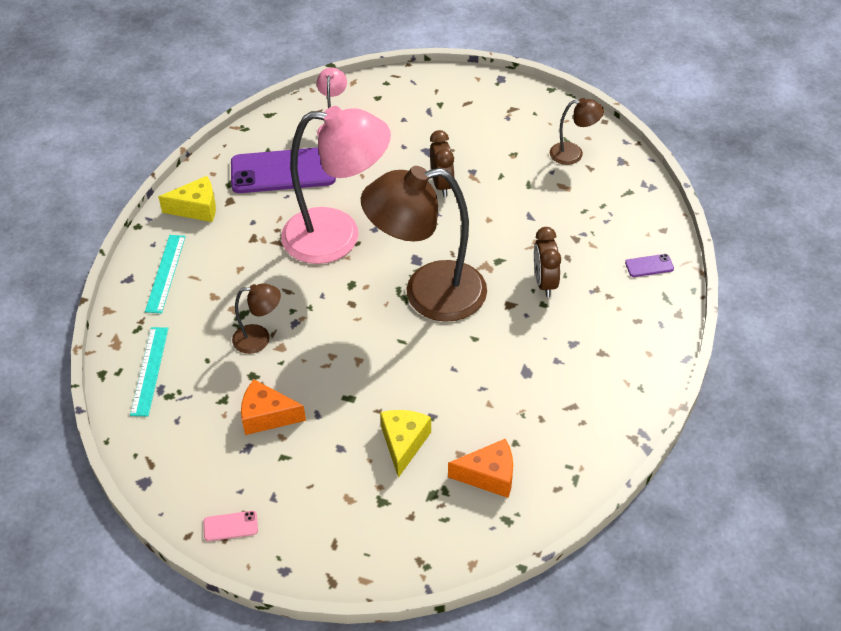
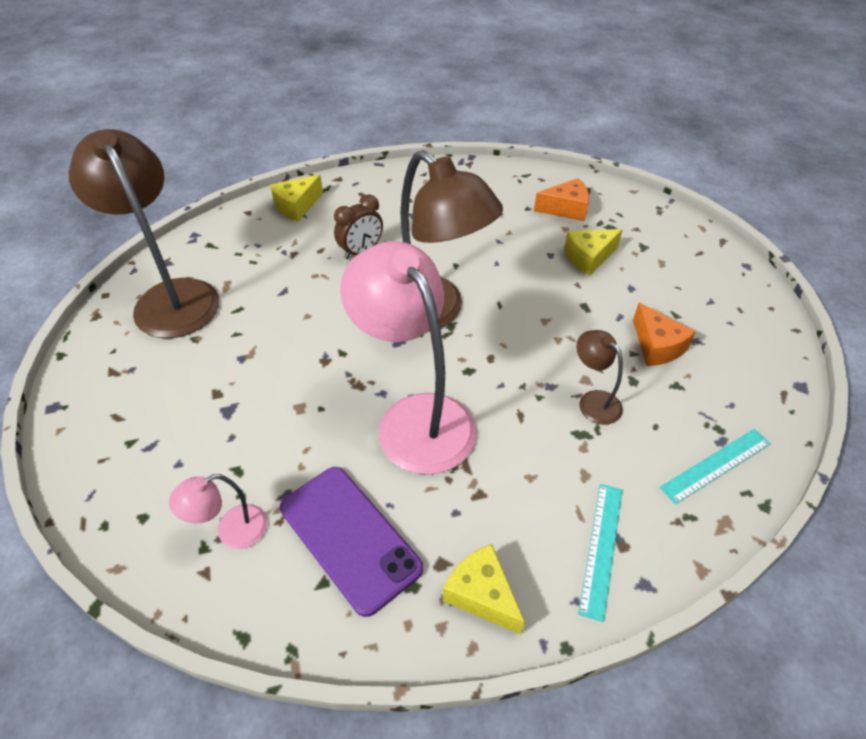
camera: 125 degrees left, 0 degrees up
(166, 273) = (601, 548): turquoise ruler -> turquoise ruler turned 45 degrees counterclockwise
(230, 526) = (759, 310): pink phone -> none
(442, 184) = (278, 372): brown clock -> none
(489, 475) = (566, 209): orange cheese -> orange cheese turned 120 degrees clockwise
(573, 153) = (171, 297): brown lamp -> brown lamp, size x2.22
(649, 266) = (297, 206): purple phone -> yellow cheese

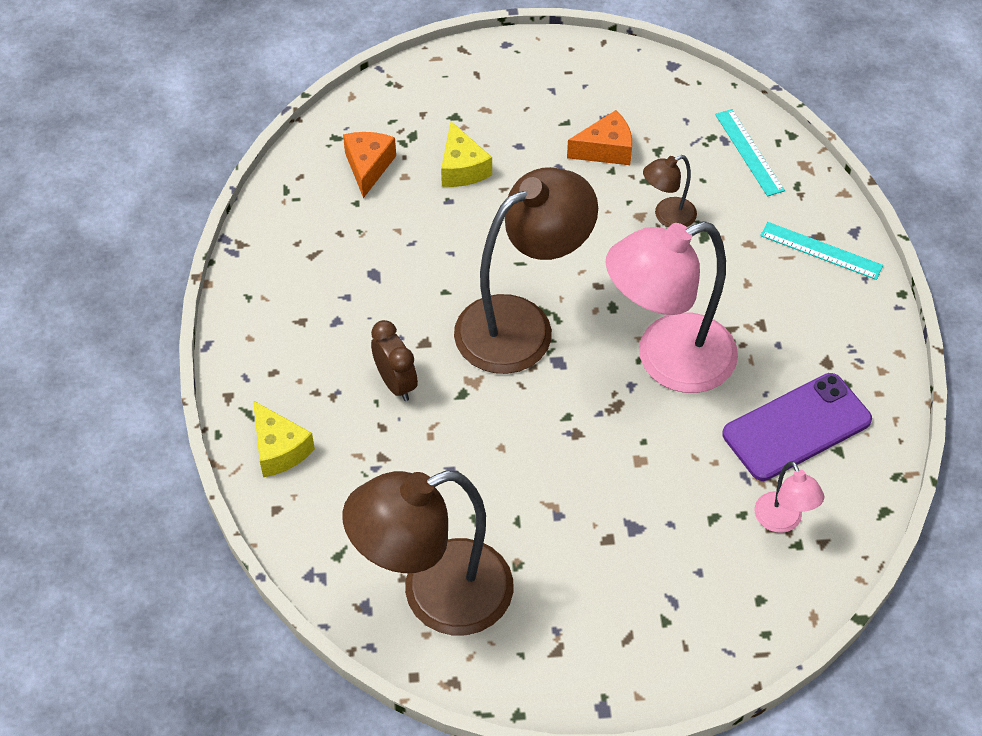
camera: 80 degrees left, 5 degrees up
(481, 595) = (856, 339): yellow cheese -> none

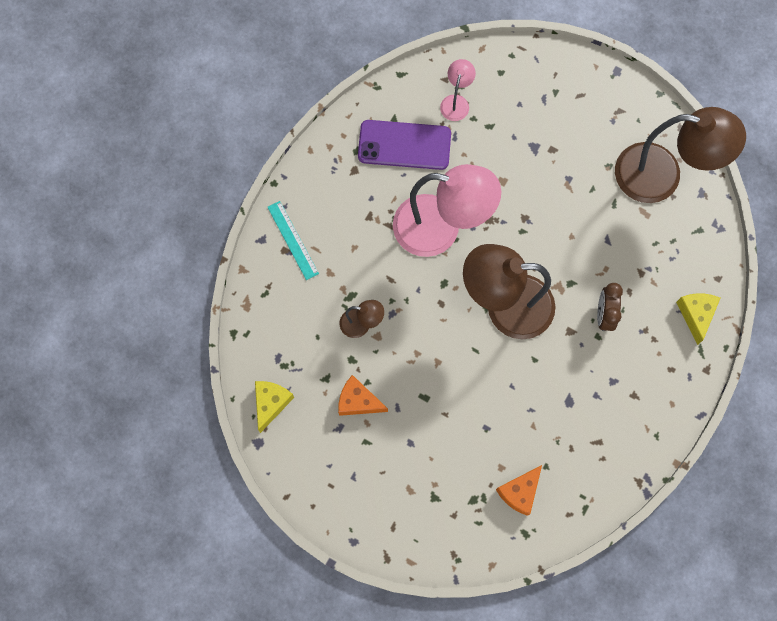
camera: 145 degrees left, 20 degrees up
(462, 168) = (460, 449): yellow cheese -> yellow cheese (271, 403)
(749, 152) = (271, 338): turquoise ruler -> none

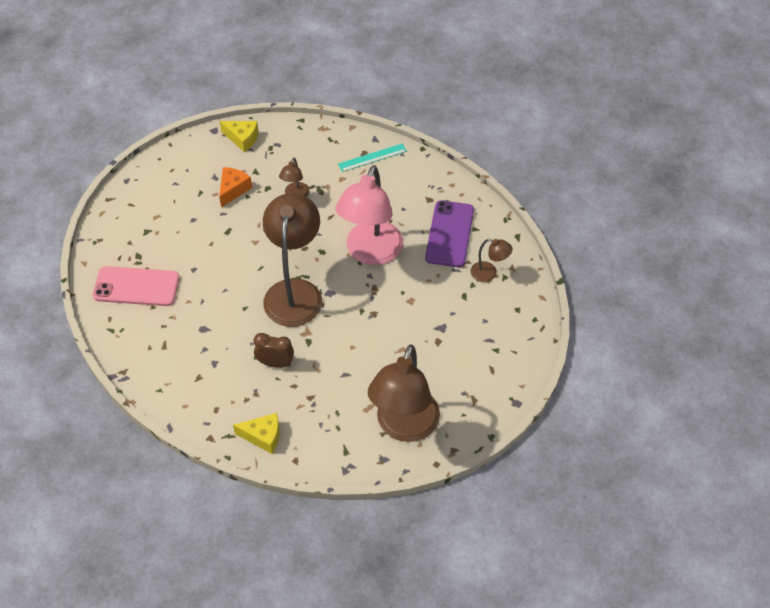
camera: 95 degrees right, 20 degrees down
(456, 102) = (489, 273): pink lamp -> brown lamp
(519, 492) = (136, 286): orange cheese -> pink phone

